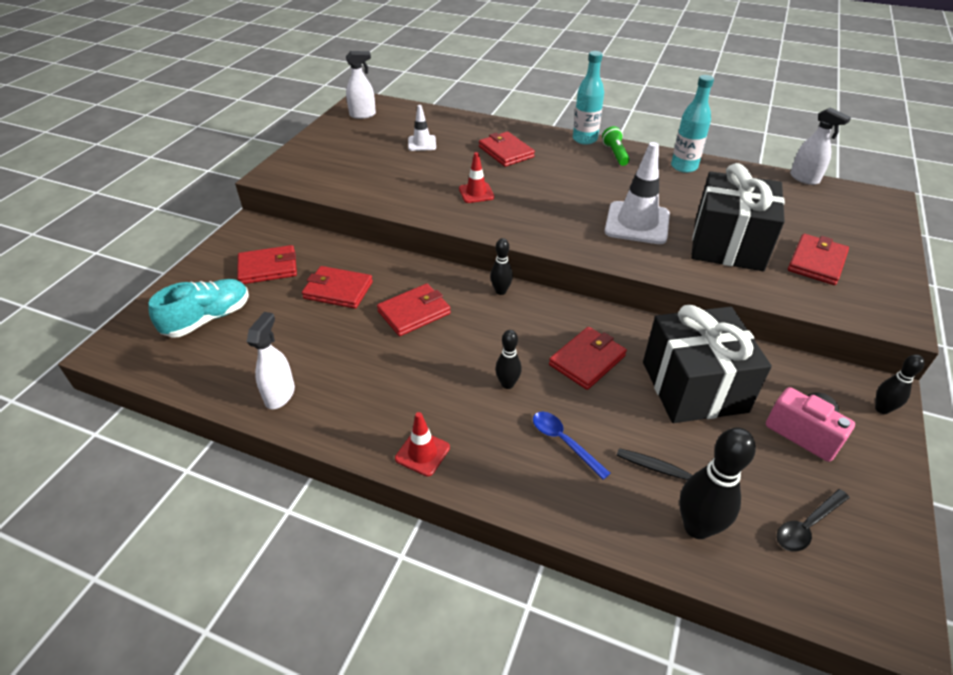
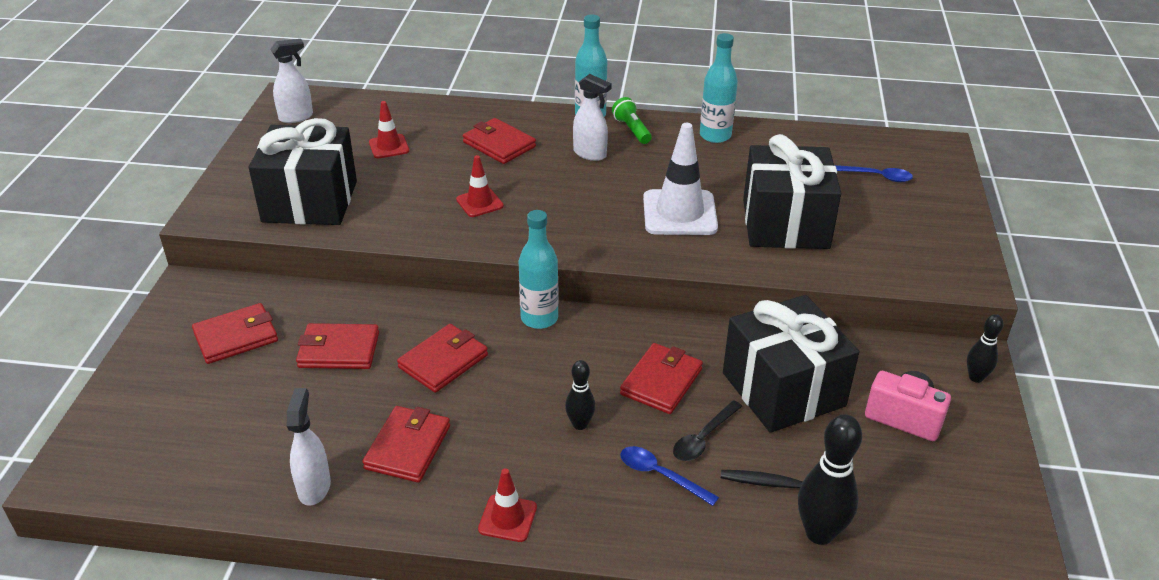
camera: 15 degrees left, 5 degrees down
(208, 319) = (183, 414): turquoise shoe -> none
(349, 175) = (310, 201): none -> black gift
(422, 143) = (389, 146): white traffic cone -> red traffic cone
(501, 291) = (539, 318): black bowling pin -> turquoise bottle
(804, 178) = (851, 132): white spray bottle -> white spray bottle (590, 154)
(807, 526) = (925, 509): black spoon -> black spoon (703, 438)
(816, 262) = (882, 230): red wallet -> red wallet (408, 447)
(819, 217) = (875, 176): none -> blue spoon

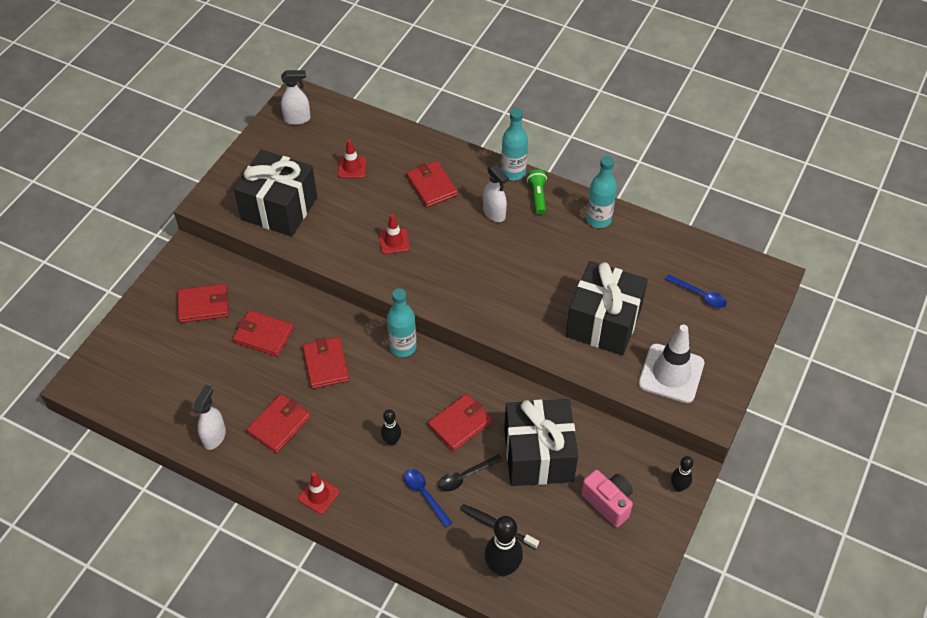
camera: 20 degrees right, 15 degrees up
(443, 361) = (326, 364): red wallet -> red wallet turned 75 degrees counterclockwise
(679, 213) = (531, 291): white traffic cone -> white traffic cone (671, 373)

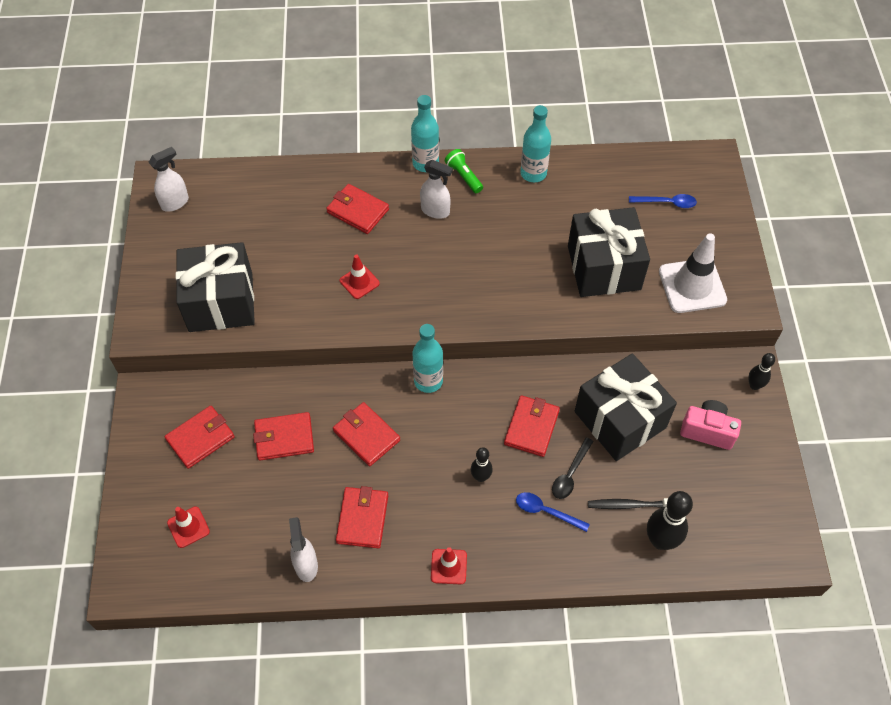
camera: 30 degrees left, 5 degrees up
(352, 167) = (266, 227): red traffic cone -> red traffic cone (188, 527)

